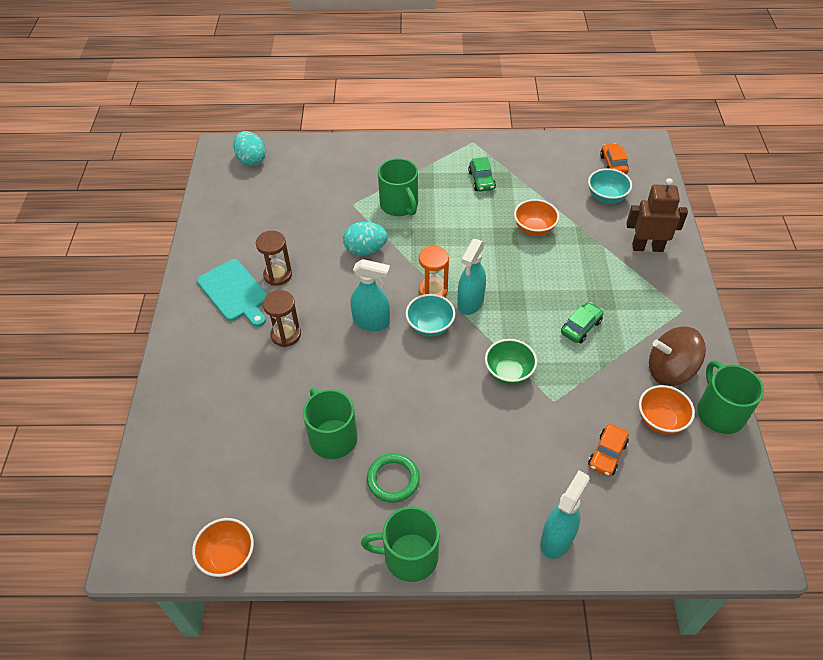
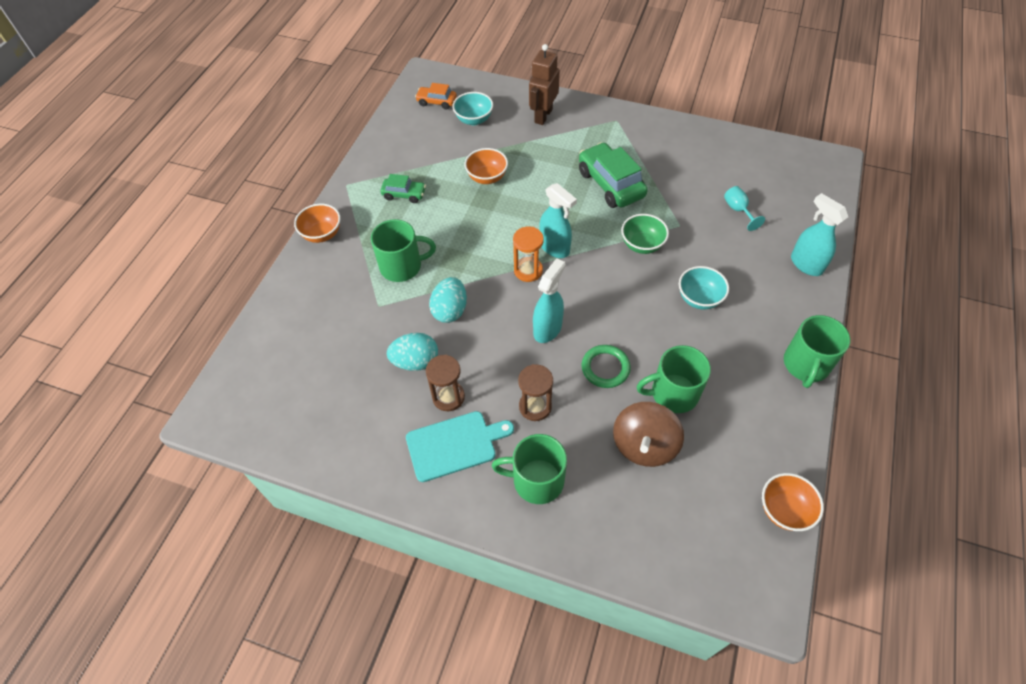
camera: 70 degrees left, 5 degrees up
(251, 160) = (247, 387): turquoise egg -> turquoise egg (415, 361)
(393, 479) = (729, 357): green ring -> green ring (605, 368)
(430, 326) = (570, 285): turquoise bowl -> turquoise bowl (699, 298)
(581, 327) = (611, 184): green car -> green car, size x1.82
(607, 454) = (738, 210): orange car -> turquoise goblet
(660, 420) = (716, 170): orange bowl -> orange bowl (322, 234)
(670, 370) = (671, 148): brown spinning top -> brown spinning top (644, 445)
(719, 412) = (717, 136): green mug -> green mug (536, 480)

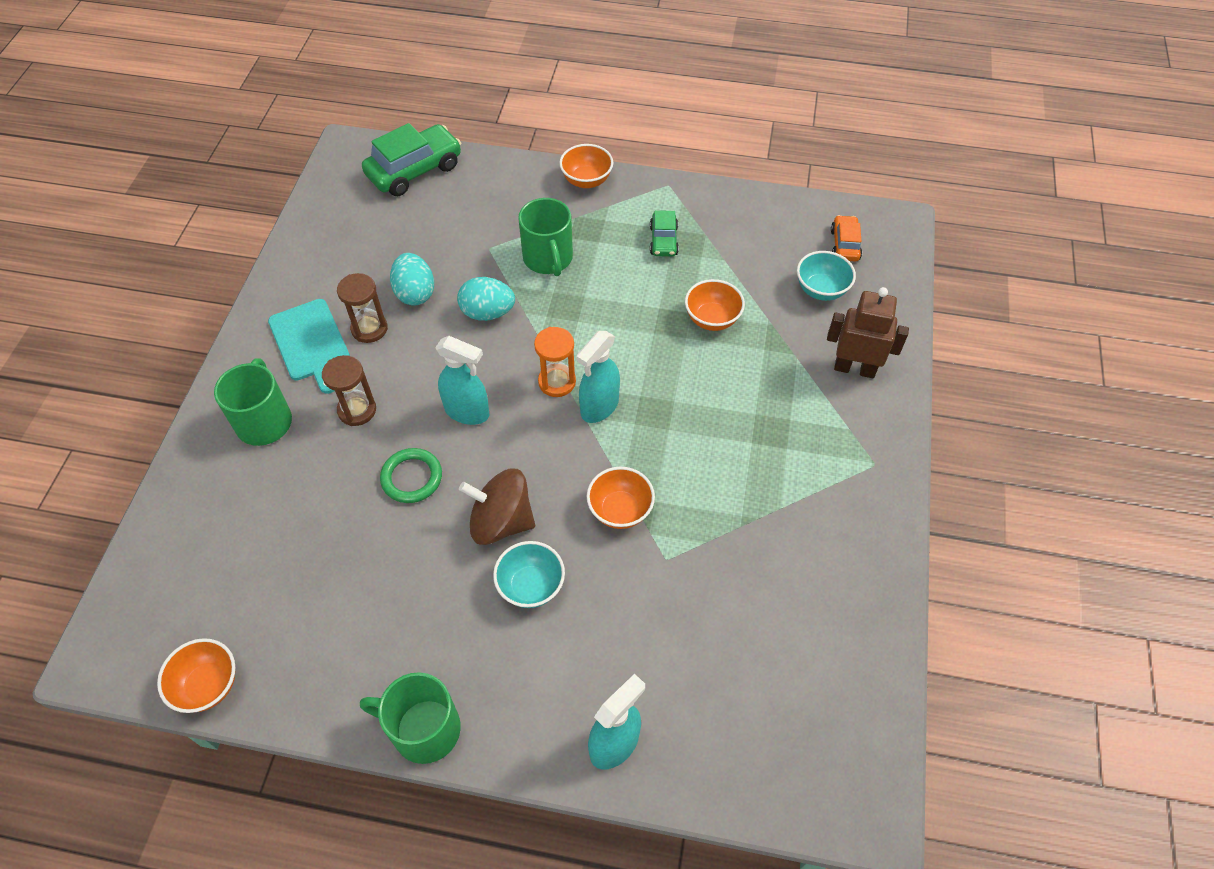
camera: 80 degrees right, 0 degrees up
(611, 184) = (732, 464): green car -> green car (415, 170)
(642, 245) = (620, 510): green bowl -> orange bowl
(644, 445) = (303, 525): brown spinning top -> brown spinning top (501, 521)
(673, 393) = (375, 555): green mug -> none
(738, 210) = (713, 643): turquoise goblet -> none

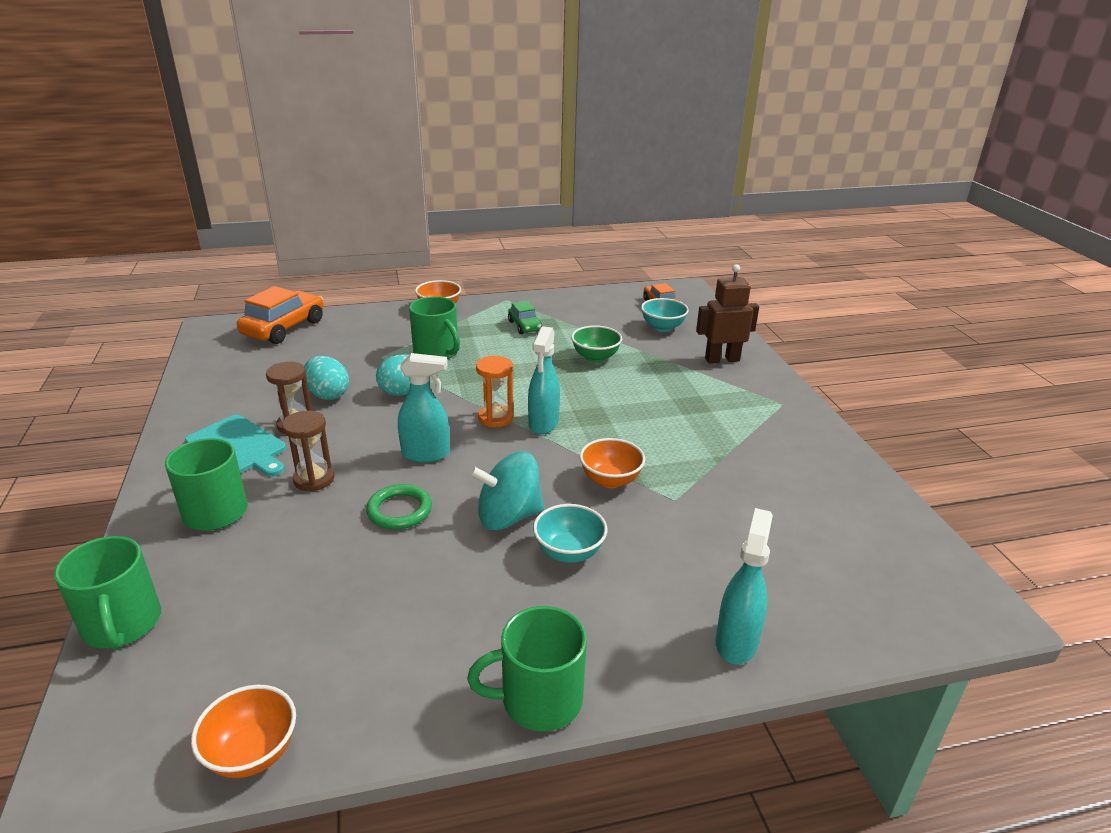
camera: 25 degrees left, 25 degrees down
(160, 524) = (122, 625): none -> green mug
(415, 170) = (284, 328): green car -> orange car
(501, 521) = (508, 516): brown spinning top -> turquoise spinning top
(712, 319) = (595, 357): orange bowl -> green bowl

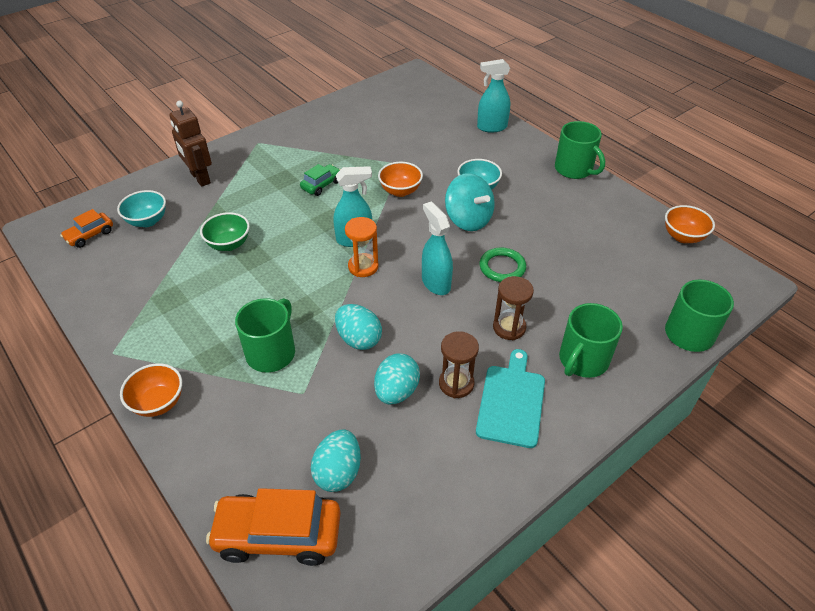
camera: 115 degrees left, 15 degrees up
(295, 355) = (338, 472): none -> turquoise egg
(524, 326) = (181, 311): green car -> green car (321, 185)

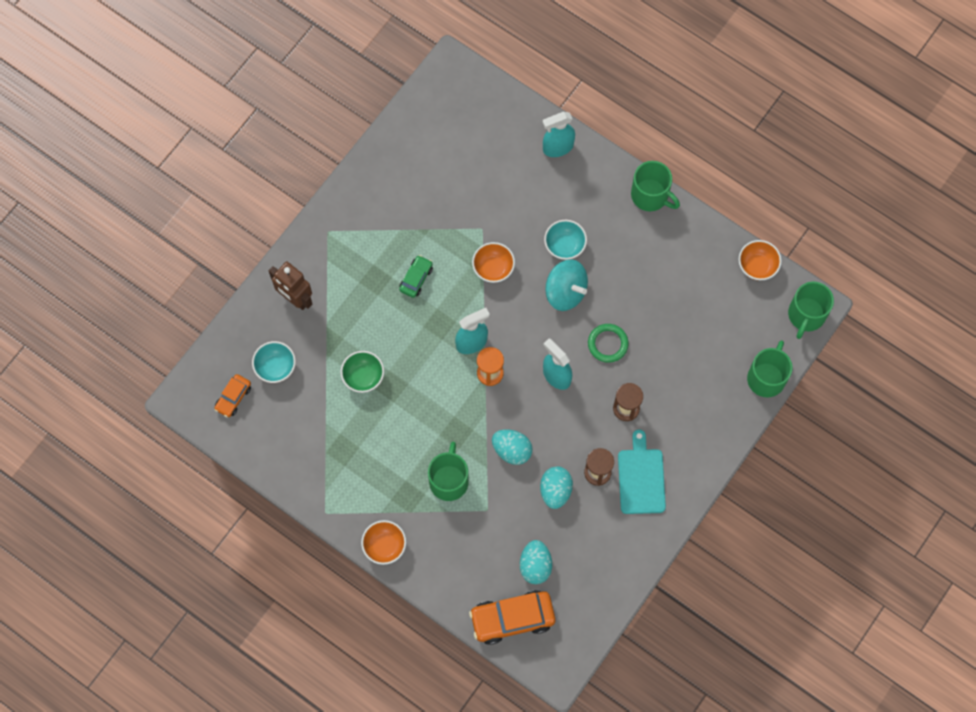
camera: 15 degrees left, 25 degrees up
(582, 360) = (687, 426): green mug -> green mug (806, 315)

